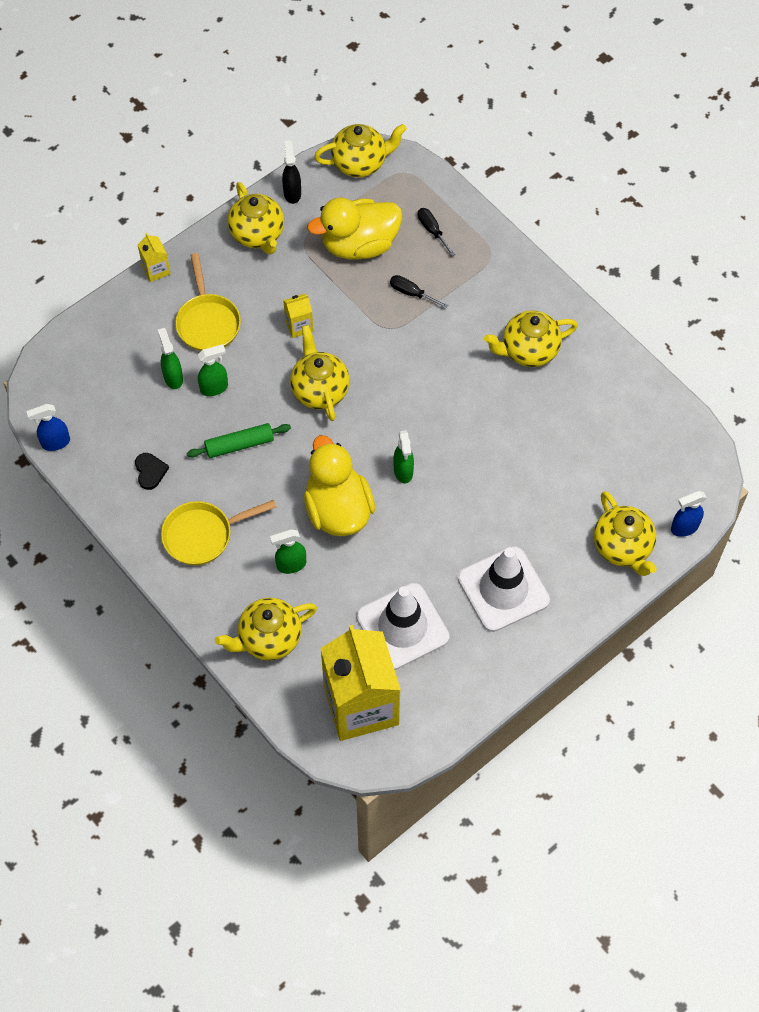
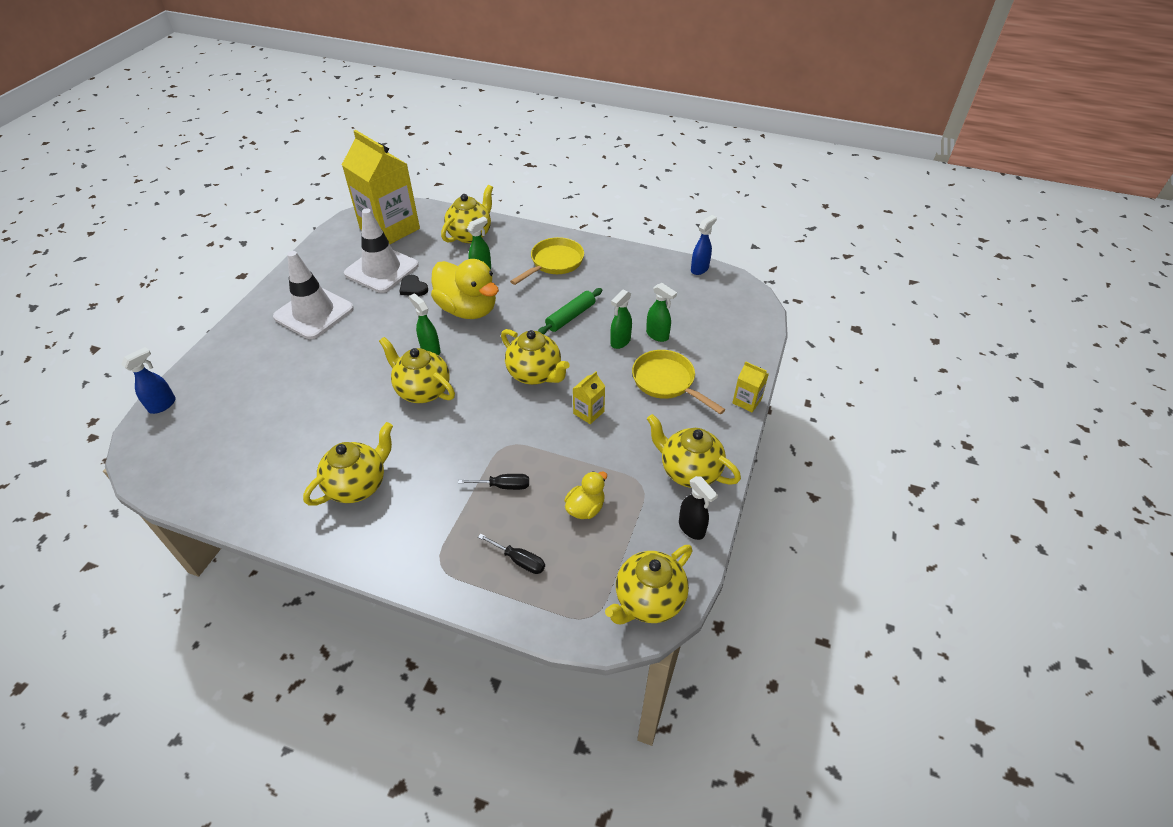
camera: 150 degrees right, 15 degrees down
(150, 471) = (620, 279): black heart -> black heart (413, 288)
(359, 245) = (585, 508): yellow duck -> yellow duck, size x0.50
(622, 547) = (219, 371): yellow teapot -> yellow teapot (422, 390)

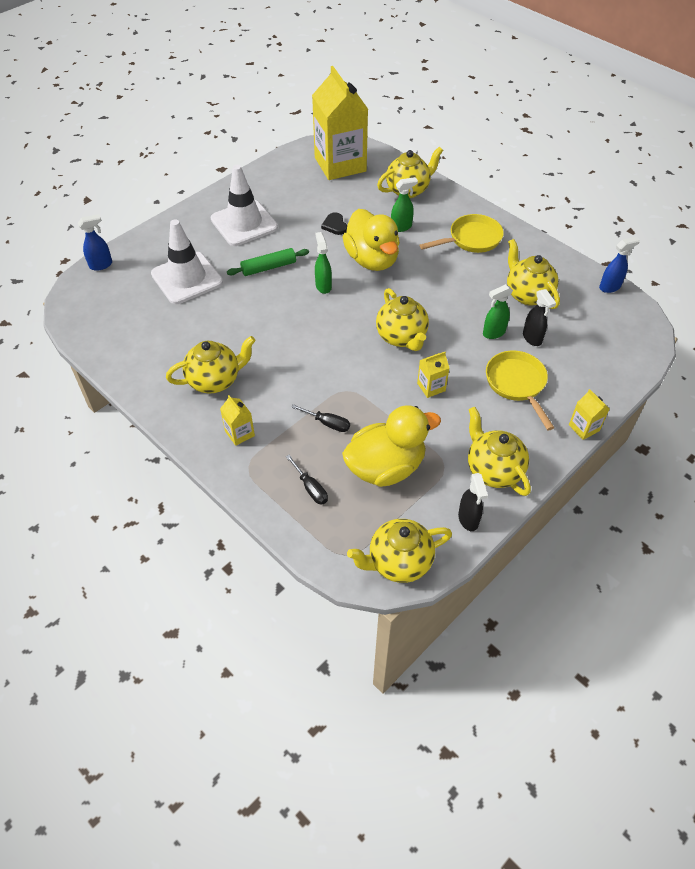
camera: 25 degrees right, 5 degrees up
(381, 269) = (316, 201): white traffic cone -> white traffic cone (187, 278)
(413, 532) = (239, 433): none -> yellow carton
(422, 390) = (300, 319): yellow teapot -> yellow teapot (527, 294)
(571, 317) = (460, 295): green rolling pin -> green rolling pin (269, 267)
(585, 508) = (386, 467): yellow duck -> yellow duck, size x1.99
(657, 335) = (532, 338): green spray bottle -> black spray bottle

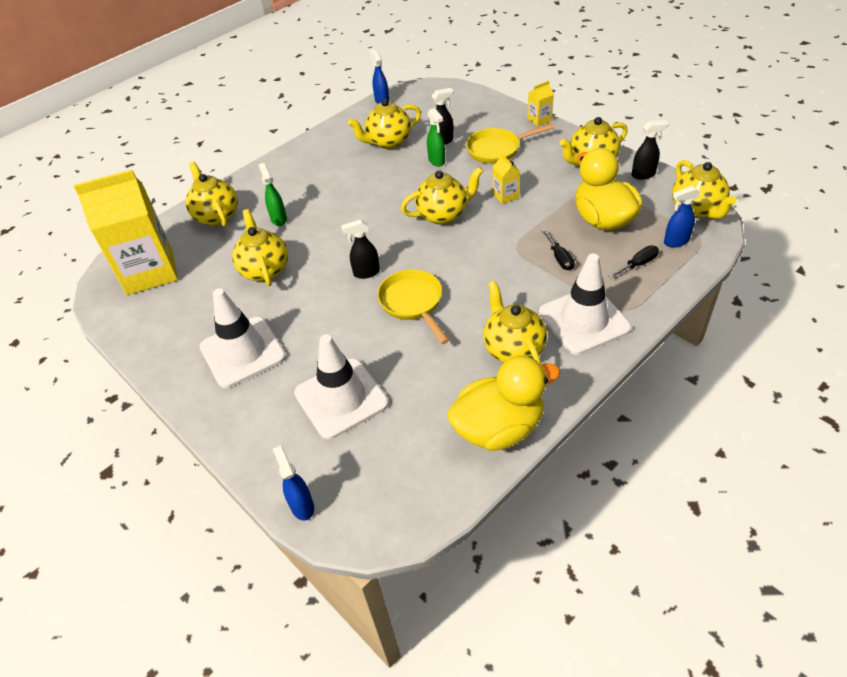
camera: 85 degrees left, 5 degrees down
(239, 433) = (584, 320): yellow carton -> white traffic cone
(269, 267) = (330, 320): green rolling pin -> none
(323, 286) = (366, 273): green spray bottle -> black spray bottle
(327, 423) = (559, 258): black screwdriver -> black screwdriver turned 135 degrees clockwise
(335, 225) = (265, 270): black heart -> yellow teapot
(343, 529) = (675, 242): none -> blue spray bottle
(372, 260) = (328, 238): yellow duck -> yellow duck (499, 428)
(471, 239) = (307, 173): yellow pan -> yellow pan (413, 303)

